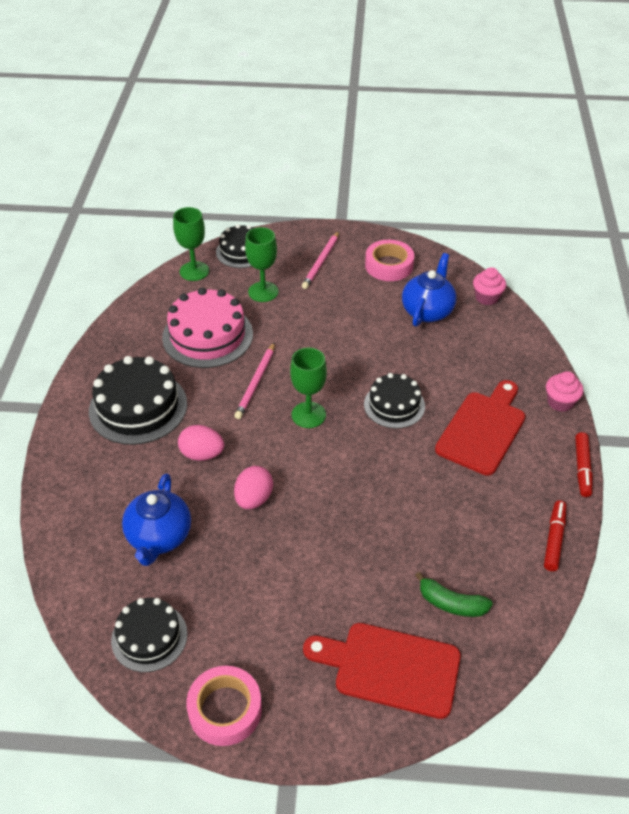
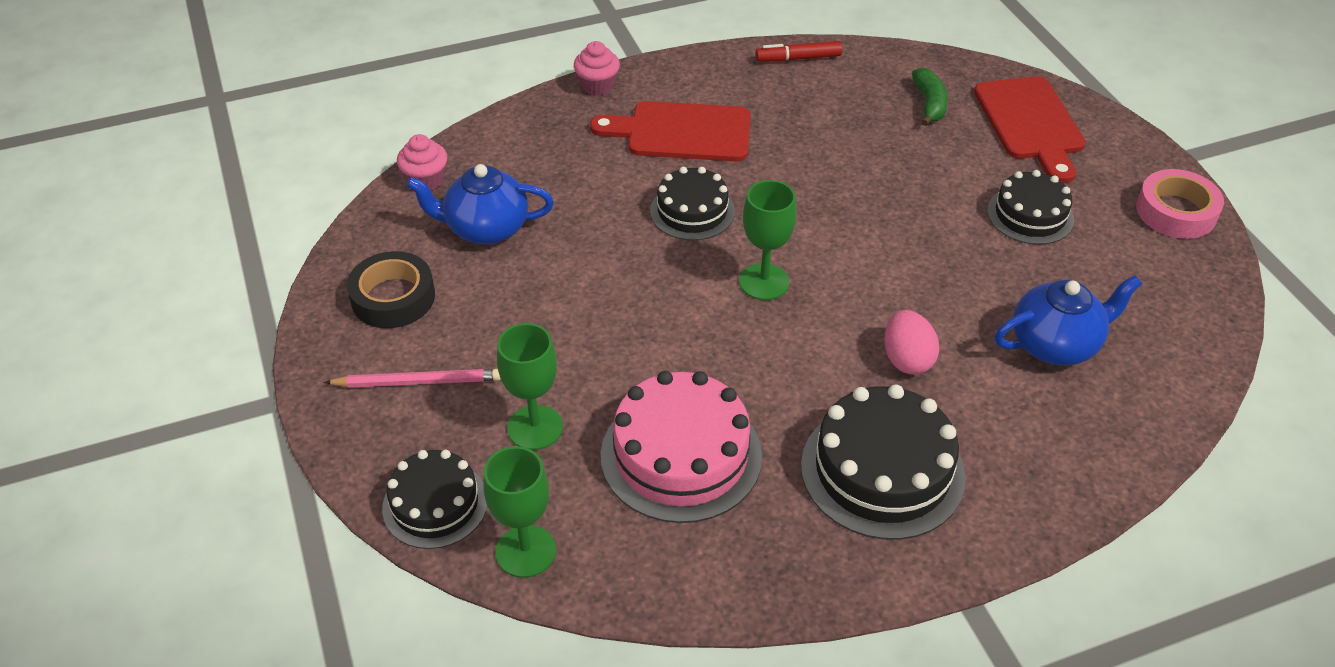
camera: 115 degrees left, 0 degrees up
(149, 637) = (1169, 296): black cake -> black cake (1030, 215)
(254, 499) = (931, 283): pink egg -> none
(256, 382) = (742, 356): pink pencil -> none
(389, 265) = (393, 297): pink tape -> black tape
(582, 468) = (689, 56): red marker -> none

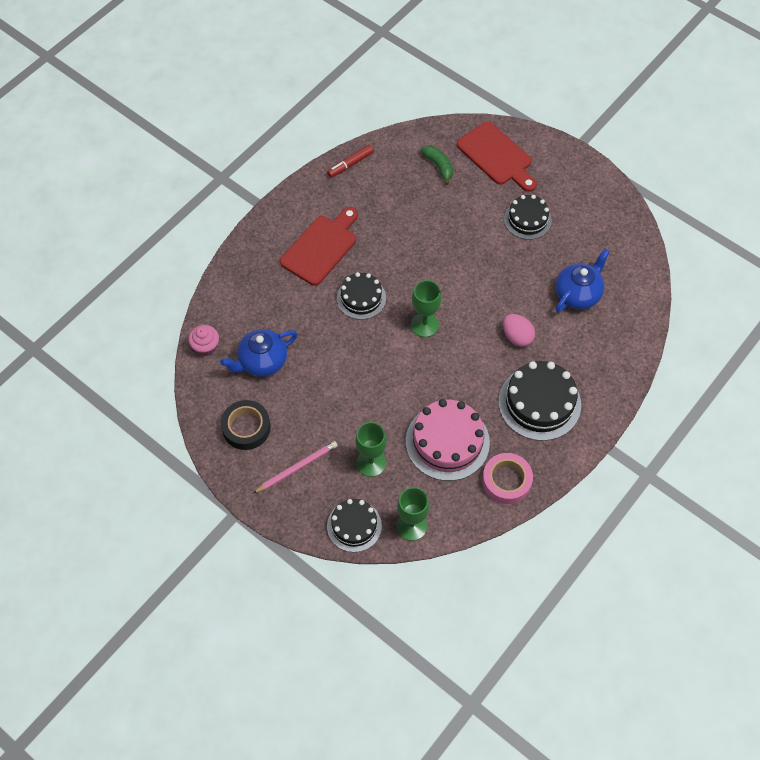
camera: 30 degrees left, 15 degrees up
(597, 86) = (253, 236): pink cupcake -> none
(682, 132) = (321, 247): red cutting board -> red cutting board turned 150 degrees clockwise
(1176, 212) = (594, 184): pink tape -> pink tape (506, 481)

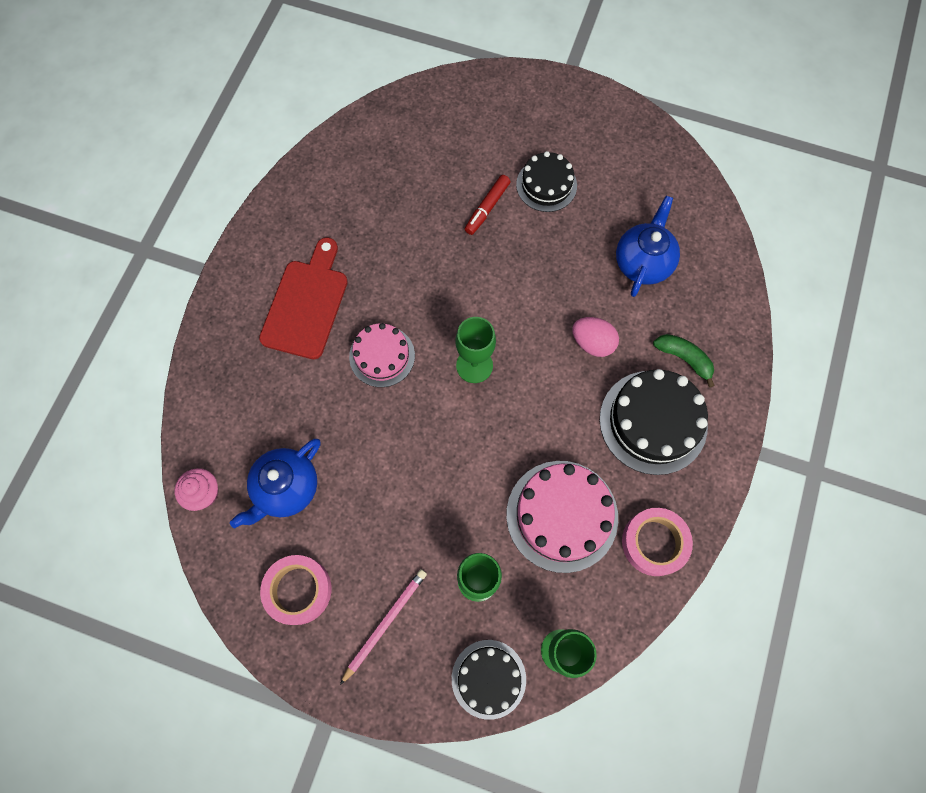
camera: 20 degrees left, 10 degrees up
(246, 427) = (298, 590): black tape -> pink tape
(350, 164) = (303, 180): red marker -> red marker (487, 208)
(361, 298) = (382, 356): black cake -> pink cake
(438, 166) = (413, 149): green banana -> green banana (684, 359)
(497, 156) = (479, 115): red cutting board -> none

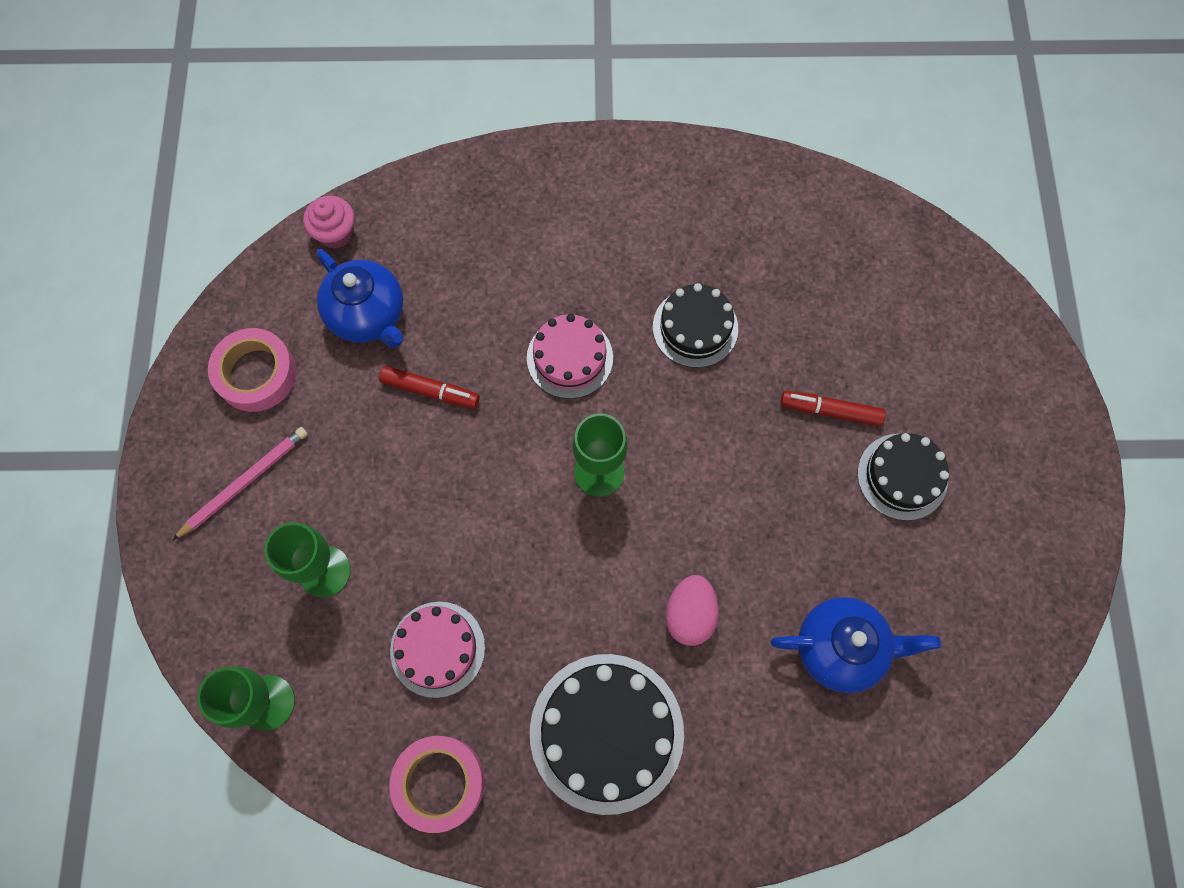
camera: 70 degrees right, 0 degrees up
(286, 488) = (368, 315): blue teapot -> blue teapot turned 150 degrees counterclockwise
(306, 304) = (604, 247): red cutting board -> none
(367, 461) = (430, 390): none -> red marker
(385, 623) = (244, 482): pink pencil -> pink pencil turned 60 degrees counterclockwise
(488, 679) = (212, 624): black cake -> black cake (695, 327)
(562, 515) = (437, 649): pink cake -> pink cake, size x0.63
(684, 359) = (716, 750): green banana -> none

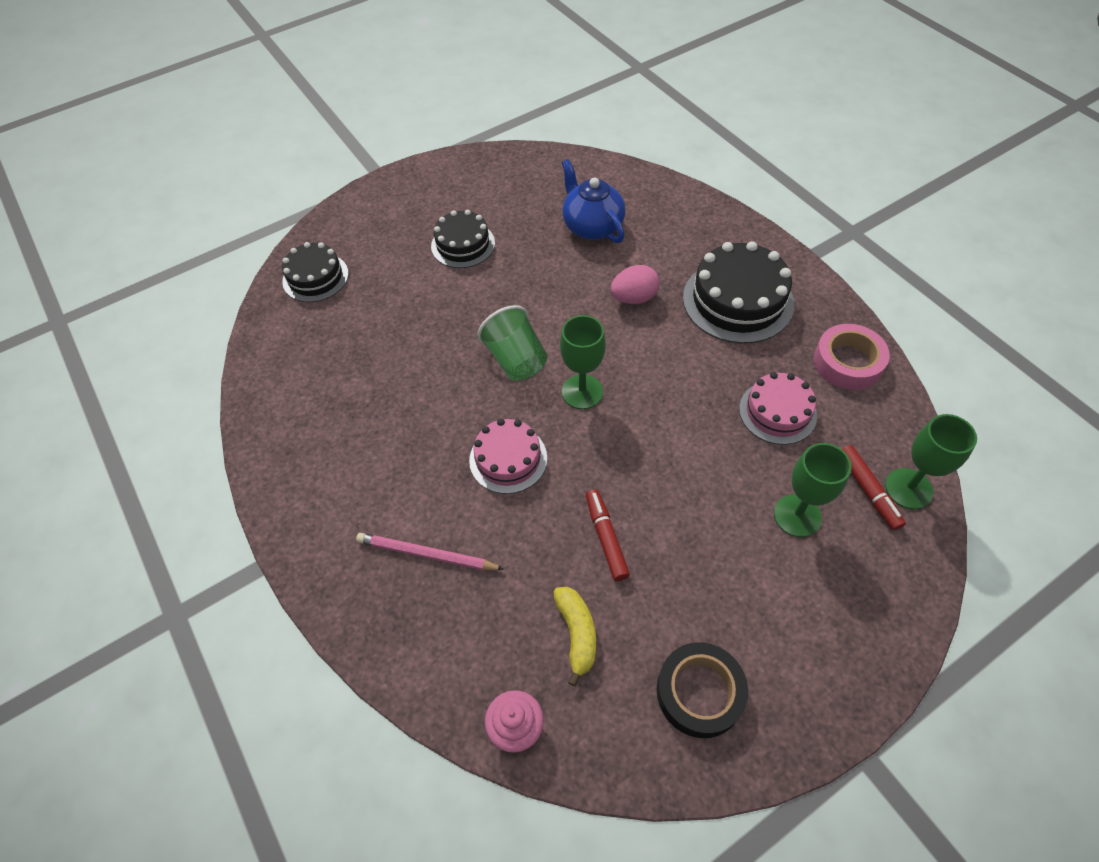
camera: 120 degrees left, 15 degrees down
(244, 482) = (791, 626): pink pencil -> pink pencil (426, 554)
(256, 374) = (699, 692): pink tape -> black tape
(368, 315) = (577, 634): blue teapot -> yellow banana
(685, 433) = (516, 360): none -> green cup
(695, 327) = (428, 395): black cake -> black cake (315, 277)
(830, 411) = (442, 295): red marker -> red marker (868, 490)

